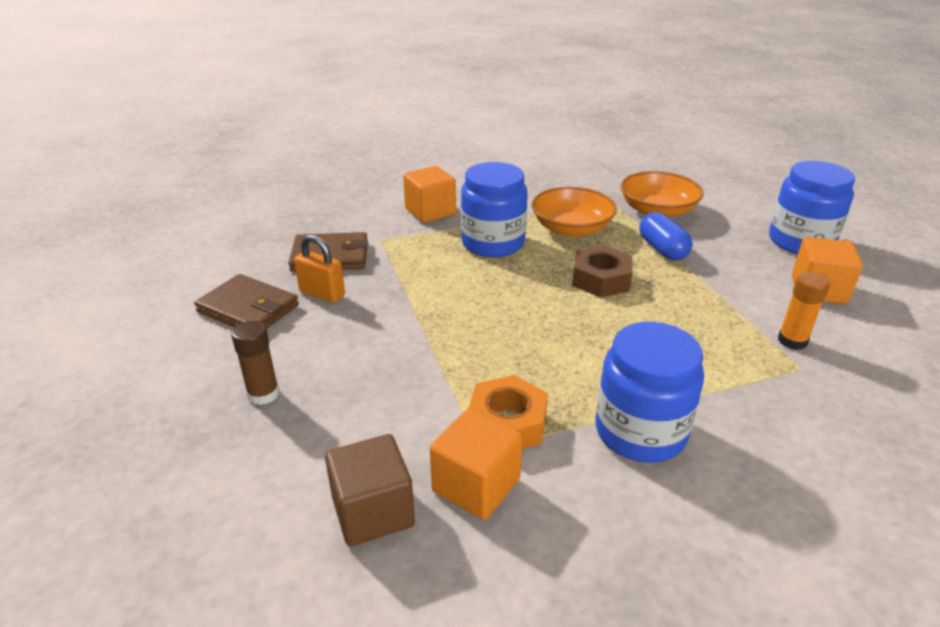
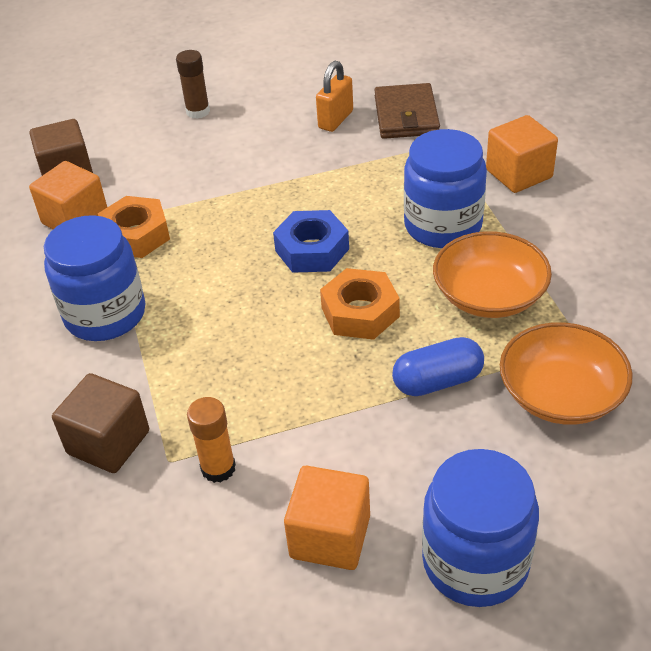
camera: 95 degrees right, 10 degrees up
(248, 309) = (313, 85): brown wallet -> none
(526, 303) = (312, 250): none -> blue nut
(601, 279) = (360, 312): brown nut -> orange nut
(802, 406) = (108, 442): none -> brown cube

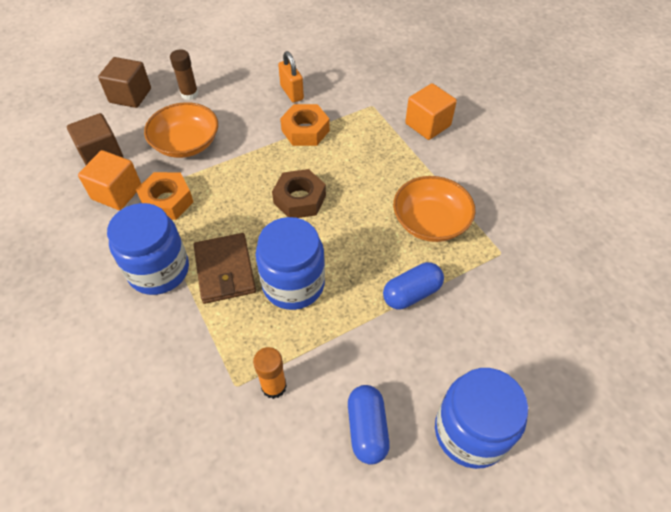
camera: 15 degrees left, 10 degrees up
(108, 442) = (187, 377): brown cube -> brown cube (130, 96)
(312, 250) = (299, 199): blue nut -> brown nut
(330, 536) = (367, 429): orange cube -> blue capsule
(335, 120) = (292, 93): orange padlock -> orange padlock turned 45 degrees counterclockwise
(360, 312) = (345, 245): orange nut -> orange nut (305, 130)
(406, 115) = (340, 85): brown wallet -> brown wallet (225, 270)
(443, 225) = (386, 170): blue jar -> blue jar (293, 284)
(560, 394) = (495, 292): orange bowl -> orange bowl (186, 143)

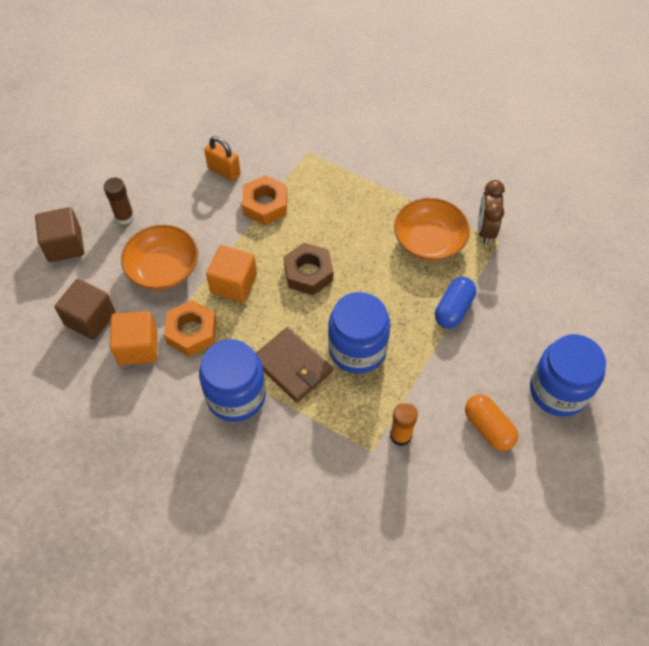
camera: 30 degrees left, 5 degrees up
(367, 429) = (488, 428): blue capsule -> orange capsule
(427, 125) = (369, 150): orange cube -> orange cube (233, 284)
(494, 236) = (485, 230): none -> brown clock

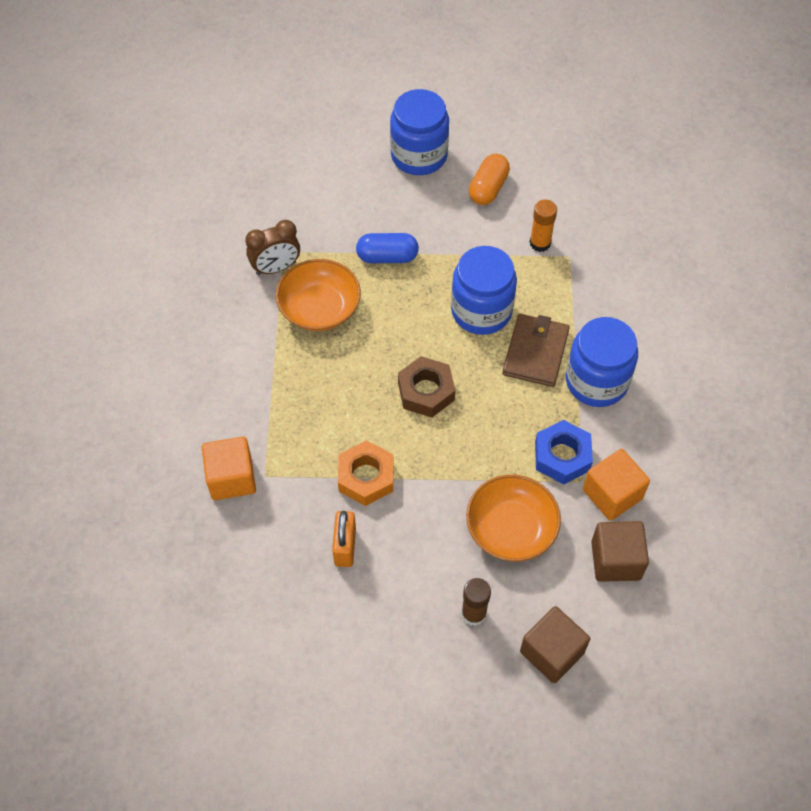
camera: 120 degrees left, 0 degrees up
(191, 332) = (562, 456): orange nut -> blue nut
(233, 284) = (483, 451): orange cube -> orange cube (231, 478)

